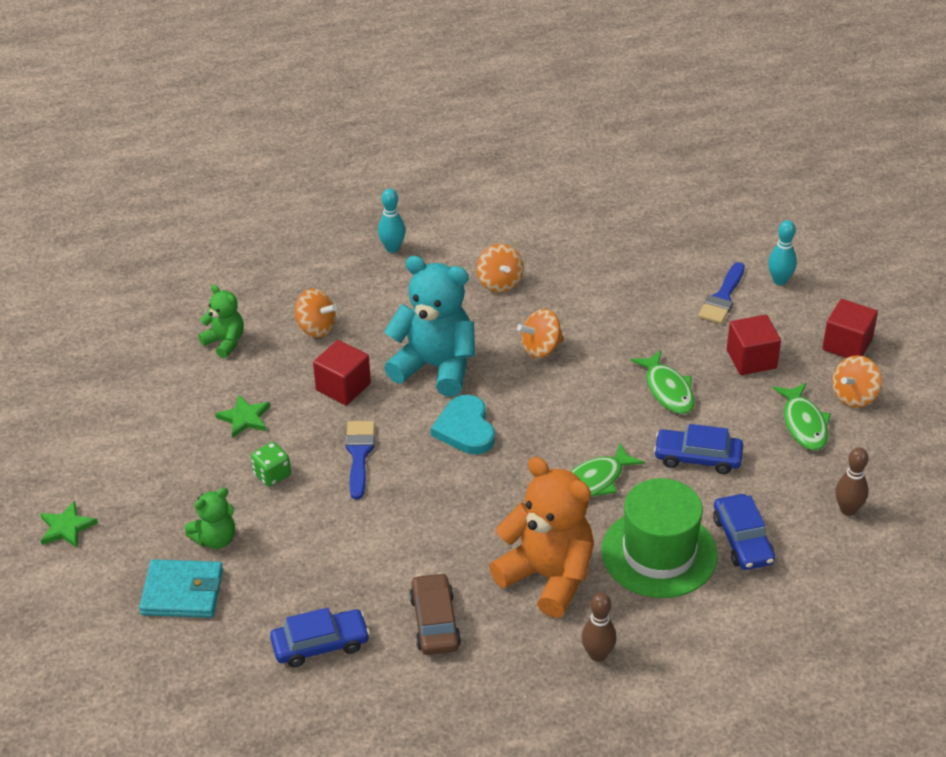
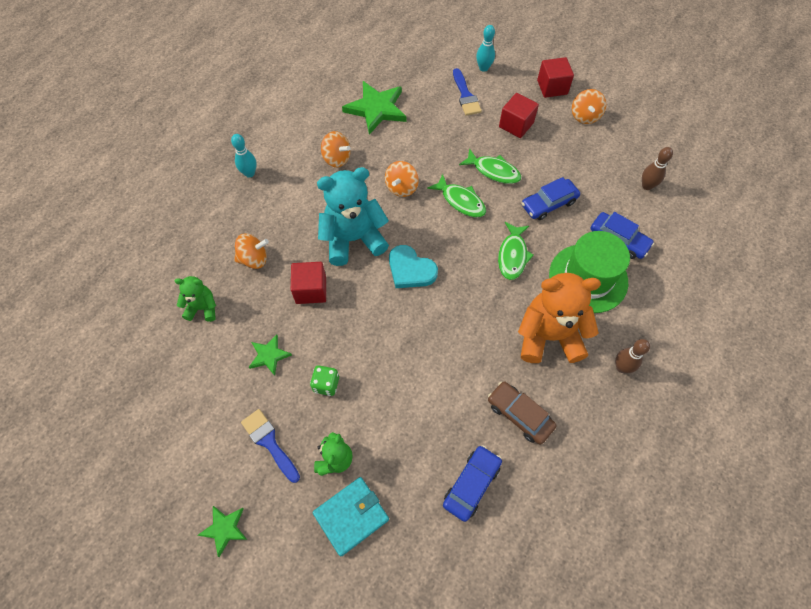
camera: 40 degrees left, 20 degrees up
(359, 454) = (366, 331): blue brush -> blue brush (269, 442)
(598, 257) = (376, 109): none -> green star
(803, 424) = (578, 148): green fish -> green fish (461, 201)

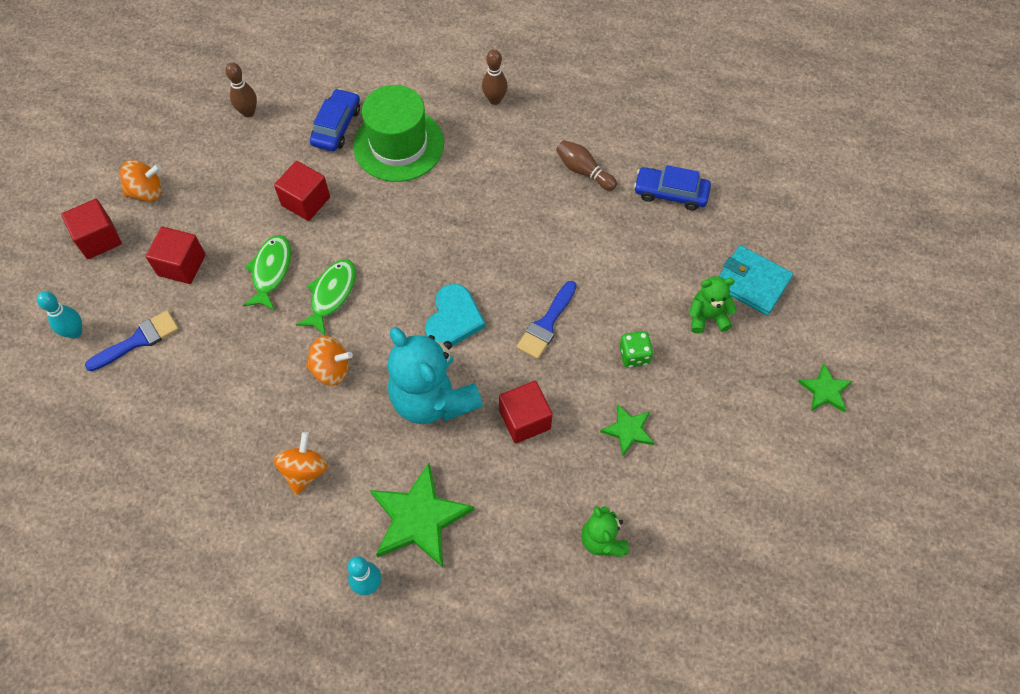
camera: 110 degrees left, 0 degrees up
(254, 259) = (508, 509): orange spinning top -> none
(269, 442) = (722, 386): blue brush -> blue brush (546, 324)
(376, 109) = (193, 452): green star -> green star (419, 518)
(512, 255) = (394, 220): green fish -> none
(519, 415) = (583, 171): brown car -> brown bowling pin
(549, 204) = (306, 201): blue car -> red cube
(549, 336) = (485, 165): orange teddy bear -> none

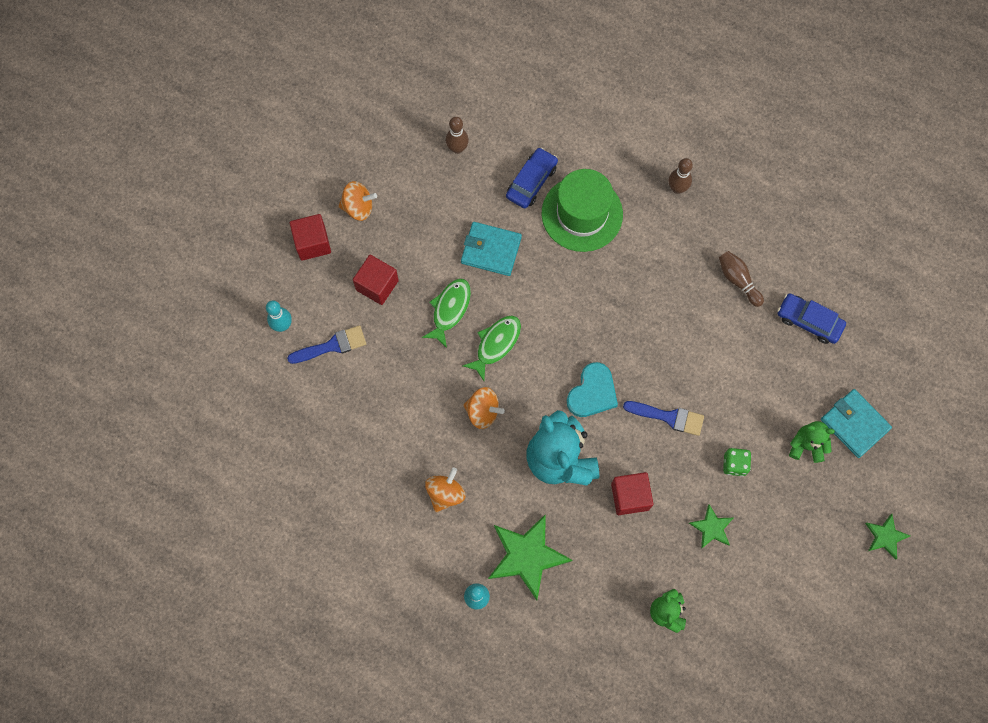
camera: 15 degrees right, 10 degrees up
(306, 201) = (491, 250): red cube -> turquoise wallet
(546, 324) = (668, 417): blue brush -> blue brush turned 120 degrees counterclockwise

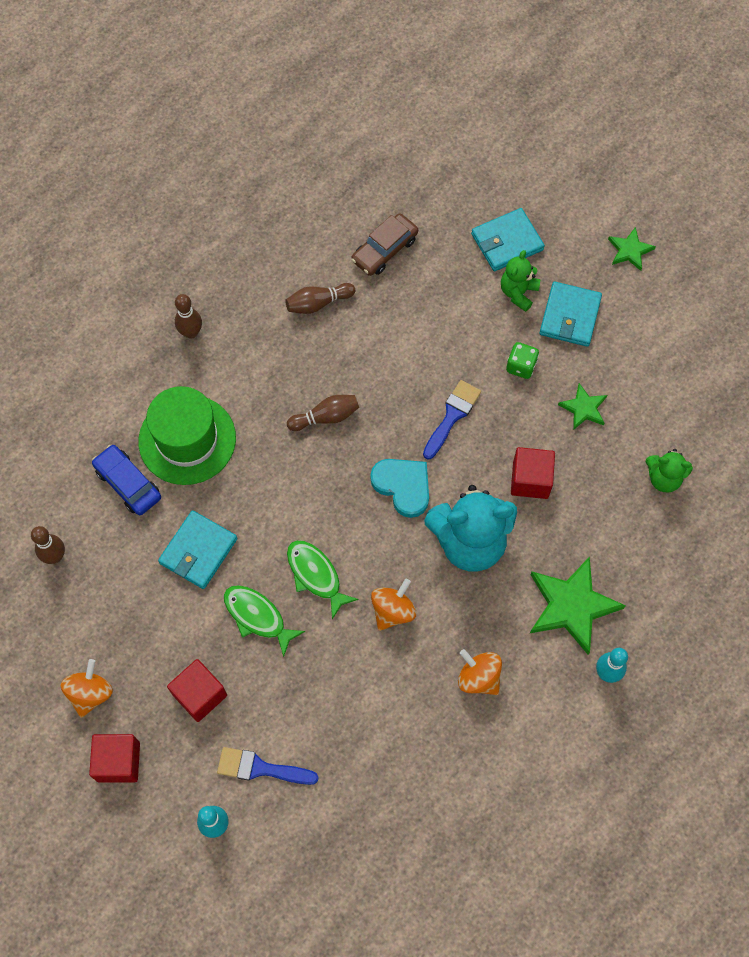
camera: 75 degrees left, 5 degrees down
(332, 345) = (260, 768): blue brush -> blue brush turned 75 degrees counterclockwise
(635, 315) = (326, 417): none -> brown bowling pin
(798, 496) = (570, 316): none -> turquoise wallet
(809, 321) = (384, 250): blue car -> brown car

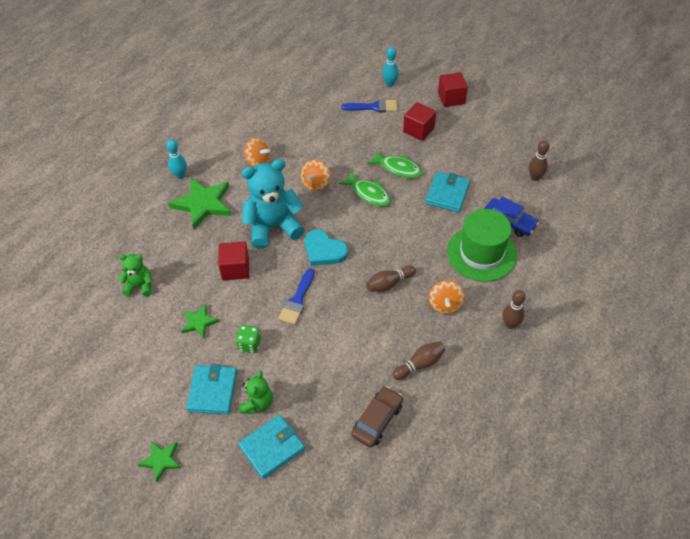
camera: 170 degrees right, 15 degrees down
(90, 693) = (480, 121): orange spinning top -> orange spinning top (445, 305)

